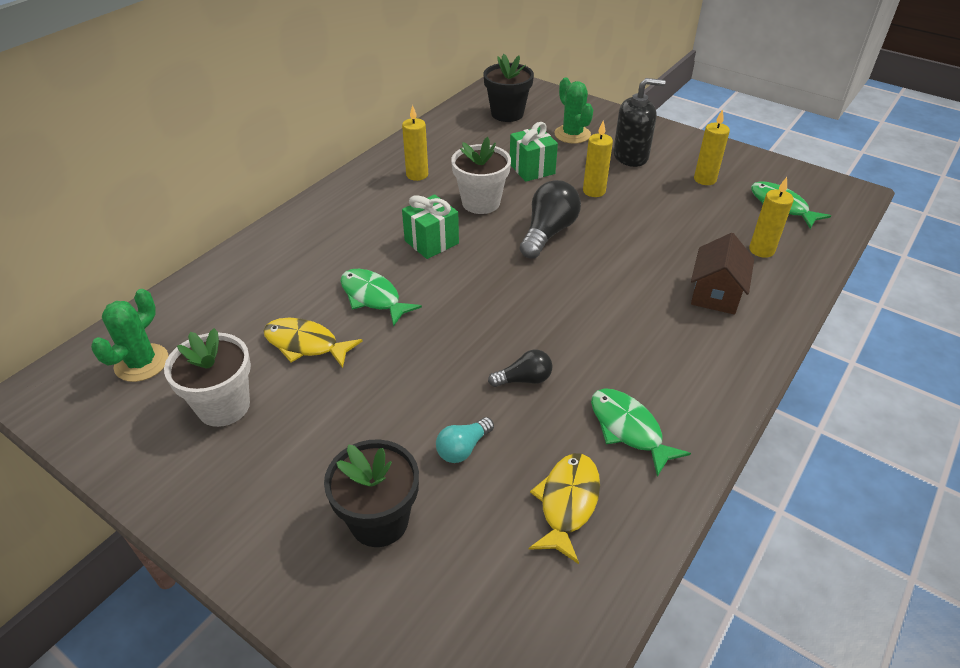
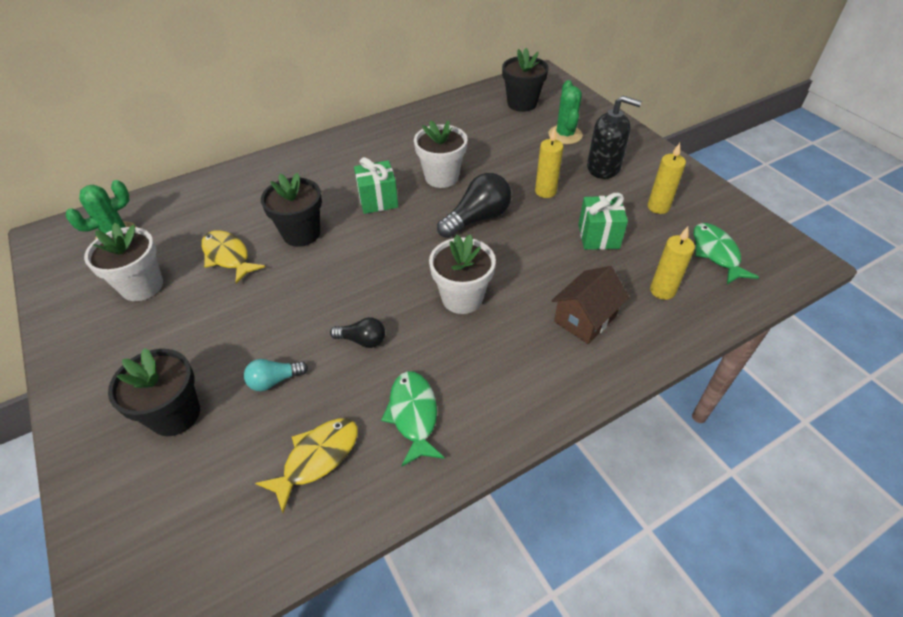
camera: 25 degrees right, 5 degrees up
(373, 297) = (301, 233): green fish -> black flower pot
(417, 175) = (409, 140): yellow candle -> none
(532, 169) = (506, 158): green gift -> green gift (598, 236)
(591, 310) = (462, 298): none -> white flower pot

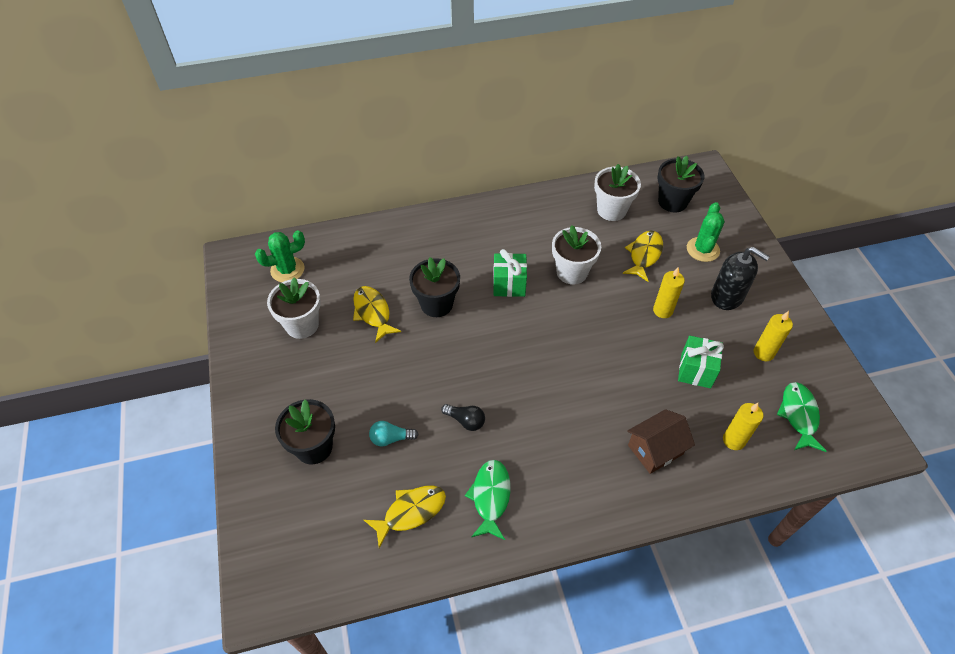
camera: 15 degrees right, 5 degrees up
(462, 298) = (556, 402): white flower pot -> white flower pot (611, 210)
(477, 218) = (592, 325): black light bulb -> none
(510, 149) = (644, 255): none -> yellow fish

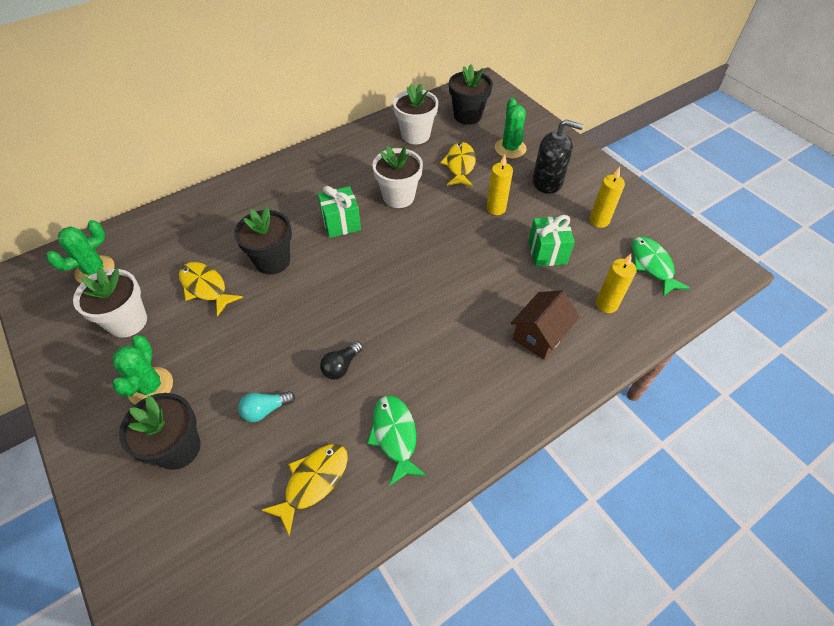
camera: 20 degrees left, 0 degrees up
(306, 388) = (150, 387): none -> green cactus
(465, 420) = (341, 366): black light bulb -> black light bulb turned 120 degrees clockwise

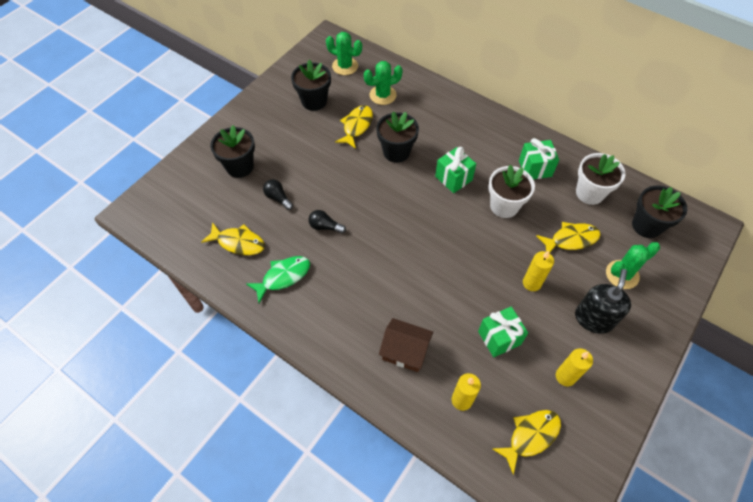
camera: 70 degrees right, 5 degrees up
(127, 322) = (314, 101): white flower pot -> black flower pot
(150, 387) = (274, 135): green cactus -> green cactus (383, 95)
(265, 410) = (278, 198): turquoise light bulb -> black light bulb
(366, 159) = (535, 168): none -> green gift
(547, 182) = (594, 318): black soap dispenser -> black soap dispenser turned 150 degrees counterclockwise
(652, 265) = (530, 436): green fish -> yellow fish

